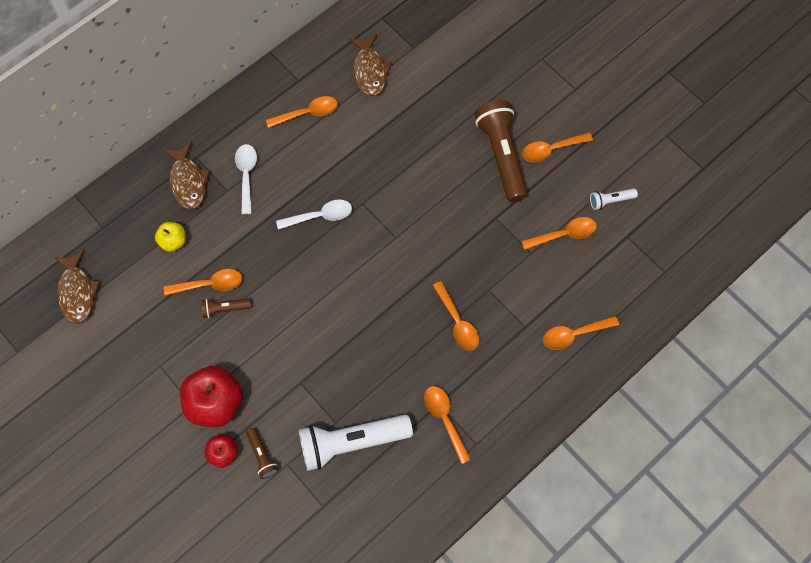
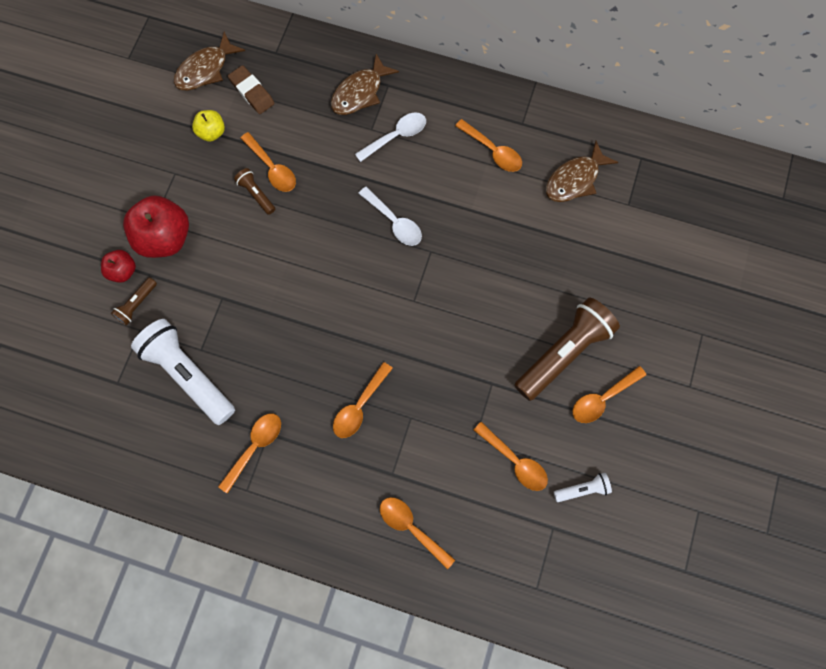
camera: 60 degrees right, 5 degrees up
(127, 265) = (252, 92): none -> brown eraser
(173, 241) = (295, 115): yellow apple -> yellow apple (211, 132)
(551, 149) = (602, 398): orange spoon -> orange spoon turned 75 degrees counterclockwise
(610, 201) = (582, 489): white flashlight -> white flashlight turned 120 degrees clockwise

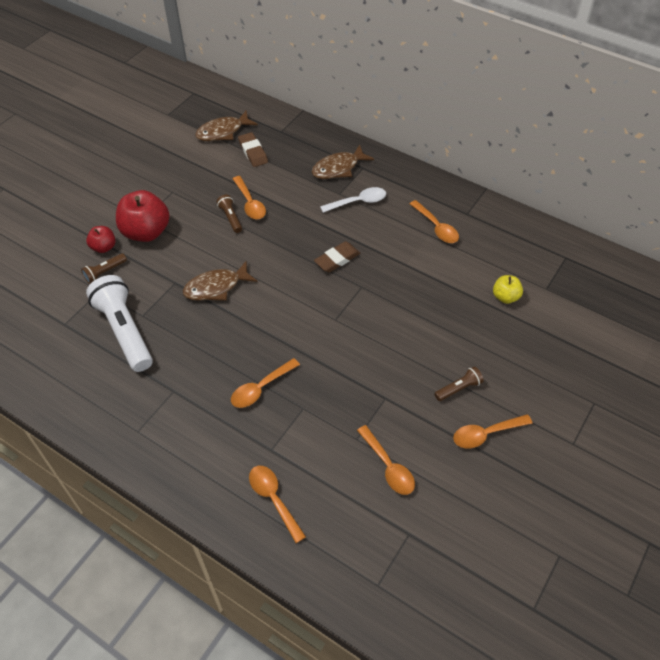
camera: 15 degrees right, 20 degrees down
(211, 132) = (211, 171): yellow apple -> yellow apple (505, 297)
(255, 447) = (158, 399): orange spoon -> none
(394, 222) = (337, 259): white spoon -> brown eraser
(564, 353) = (458, 388): brown flashlight -> brown flashlight, size x0.46
(575, 179) = (502, 261): brown fish -> brown fish (216, 287)
(582, 489) = (447, 507): white flashlight -> none

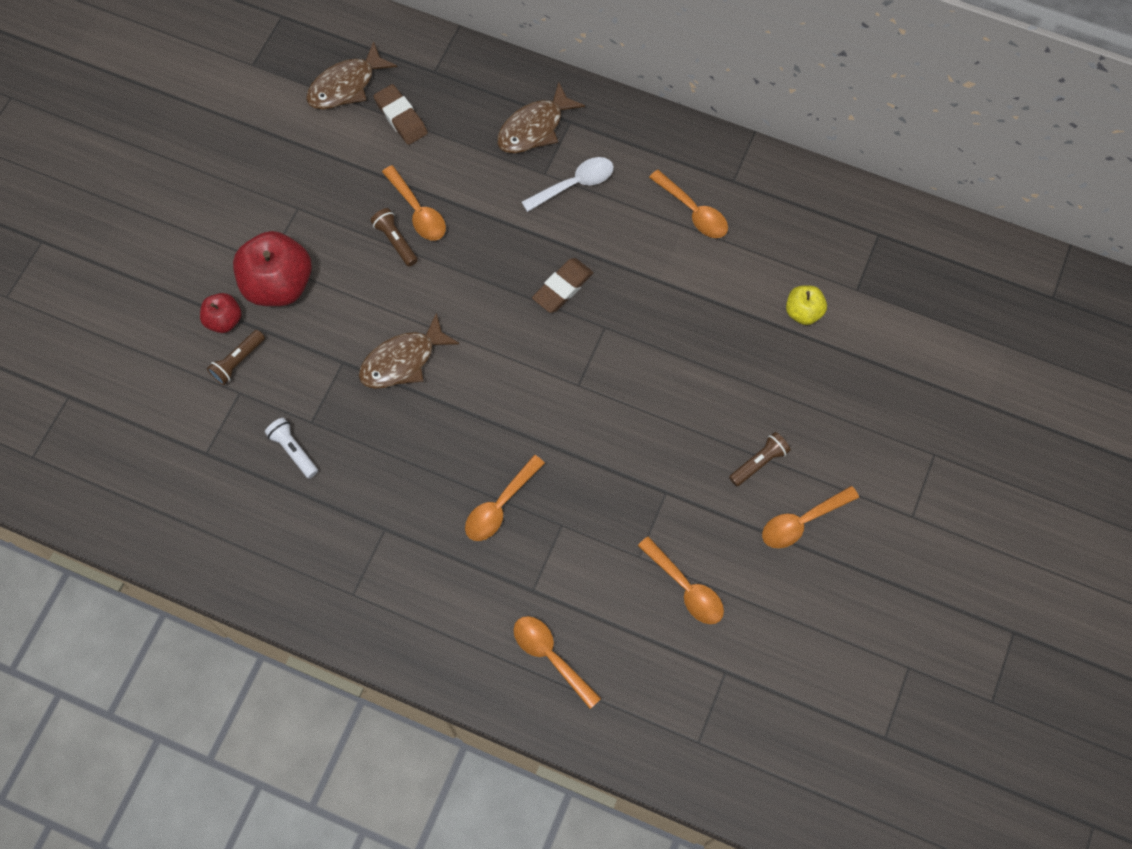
camera: 10 degrees left, 15 degrees up
(124, 331) = (293, 450): white flashlight -> white flashlight, size x0.46

